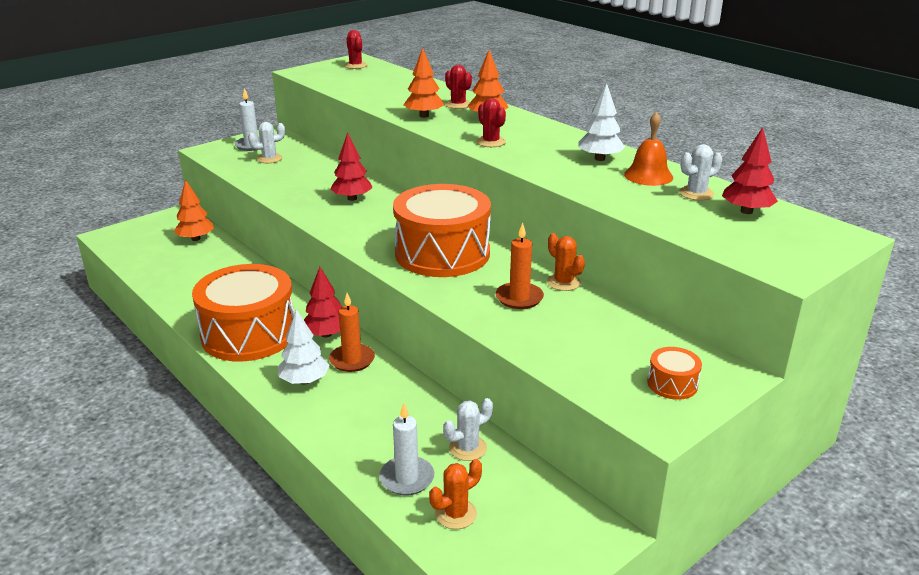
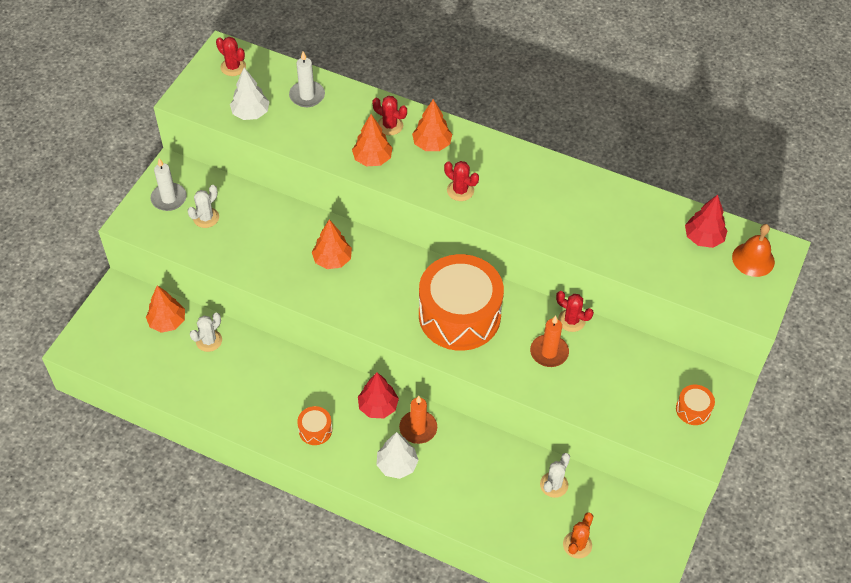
camera: 25 degrees left, 25 degrees up
(249, 334) = (315, 430): orange drum -> orange drum, size x0.41
(352, 198) = (332, 260): red tree -> orange tree
(407, 478) = (529, 528): white candle -> white candle (307, 96)
(563, 282) = (571, 320): orange cactus -> red cactus
(599, 158) = (563, 190): white tree -> white tree (251, 113)
(648, 175) = (612, 206): orange bell -> orange bell (753, 259)
(696, 193) = (659, 223): white cactus -> white cactus (209, 340)

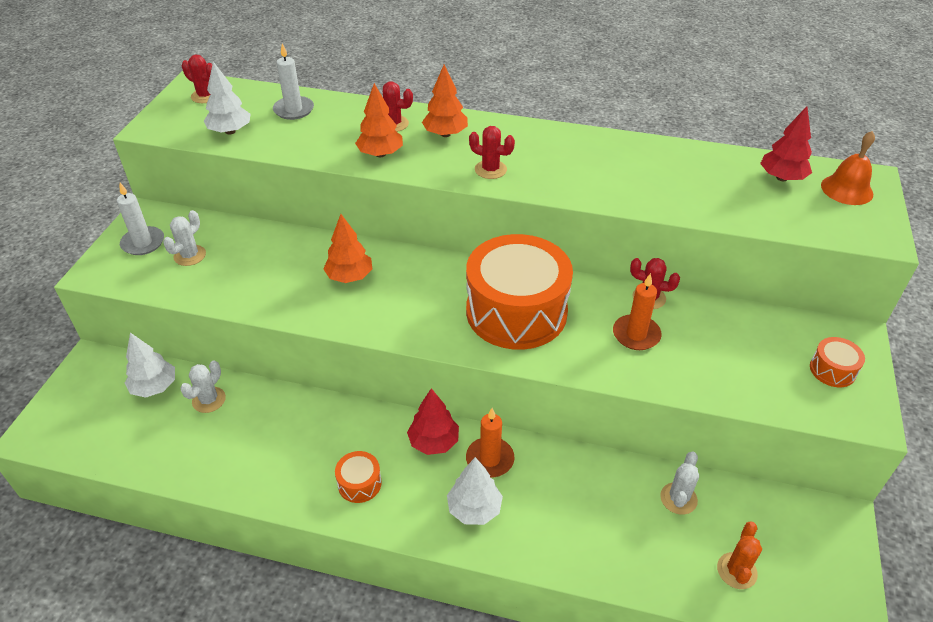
camera: 10 degrees left, 10 degrees down
(167, 322) = (154, 387): orange tree -> white tree

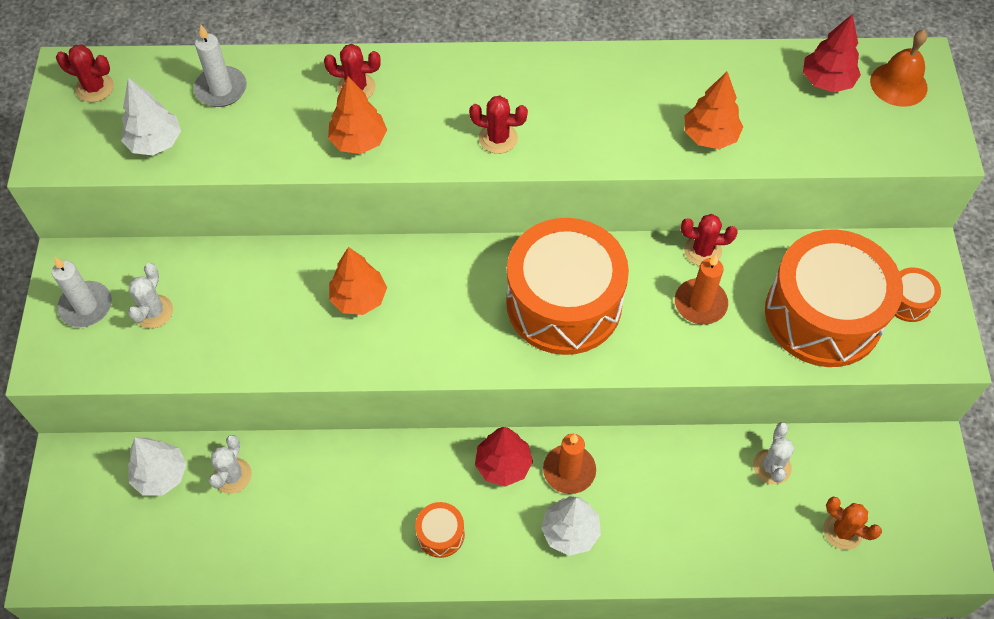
camera: 15 degrees left, 15 degrees up
(445, 134) = (426, 91): orange tree -> orange tree (710, 136)
(736, 571) = (842, 531): orange cactus -> orange cactus turned 60 degrees counterclockwise
(748, 365) = (823, 315): none -> orange drum

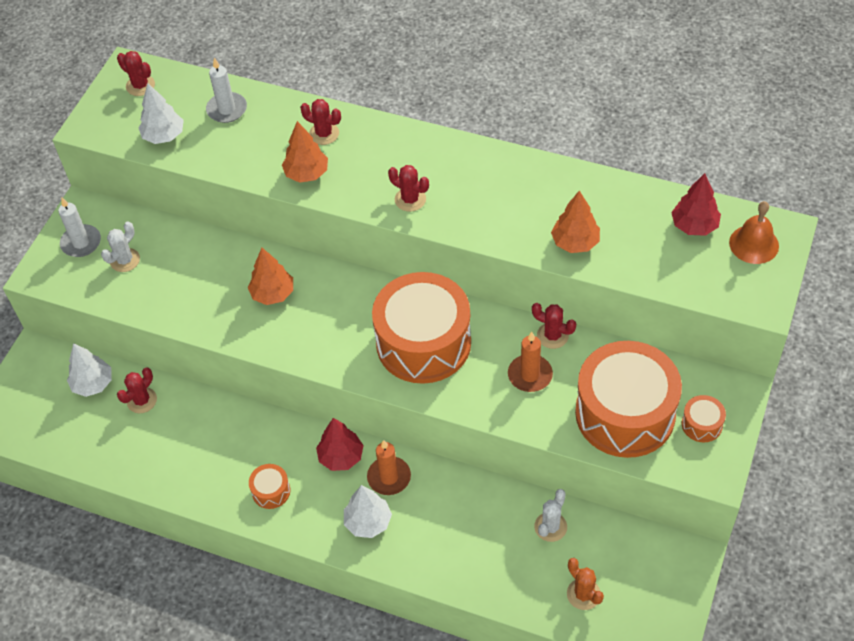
camera: 25 degrees right, 5 degrees down
(232, 476) = (142, 400): white cactus -> red cactus

